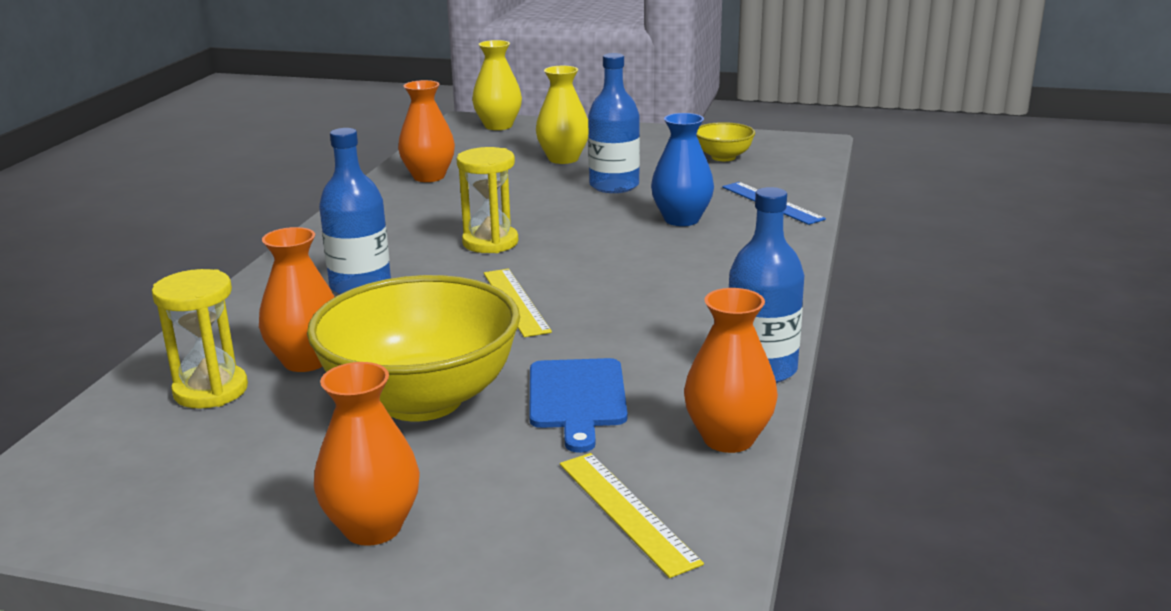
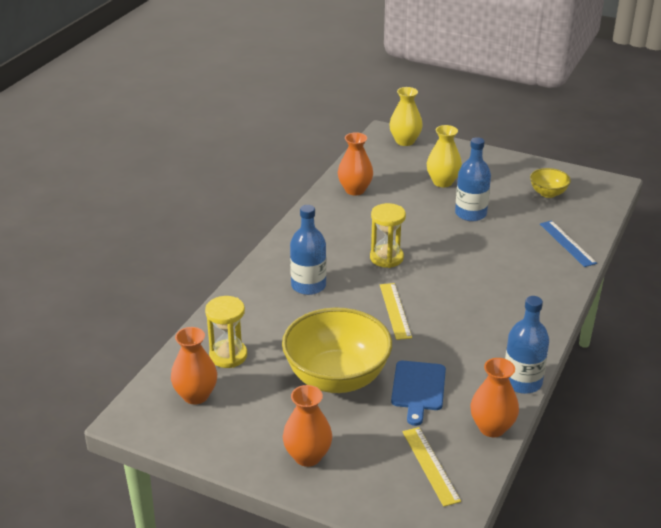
camera: 10 degrees right, 10 degrees up
(306, 361) = (277, 341): orange vase -> orange vase (196, 395)
(681, 219) = (506, 252): blue vase -> none

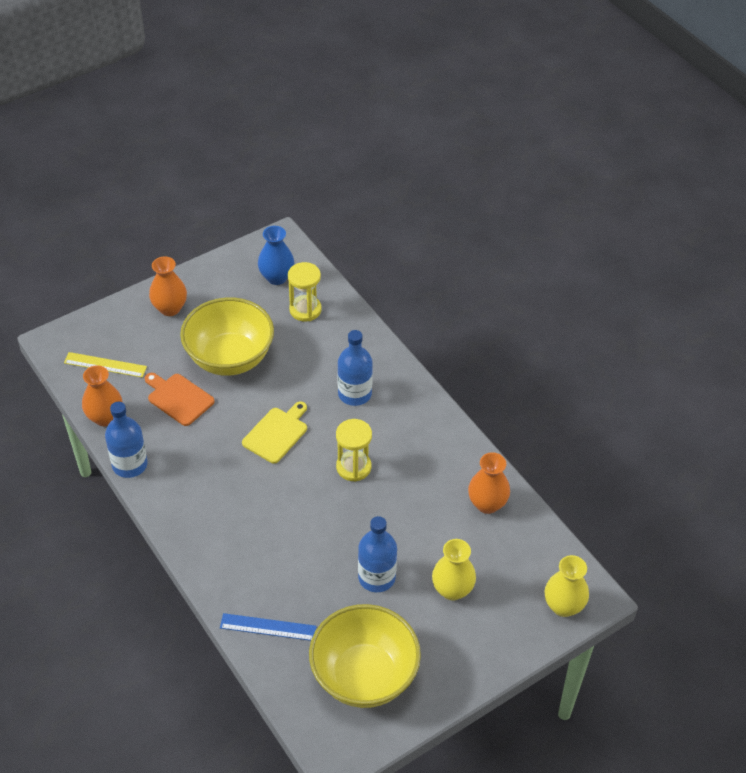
camera: 120 degrees right, 15 degrees up
(196, 395) = (277, 277): orange vase -> blue vase
(395, 310) = (277, 433): yellow ruler -> yellow cutting board
(418, 388) = (178, 398): blue cutting board -> orange cutting board
(548, 193) = (364, 676): yellow bowl -> yellow bowl, size x2.13

